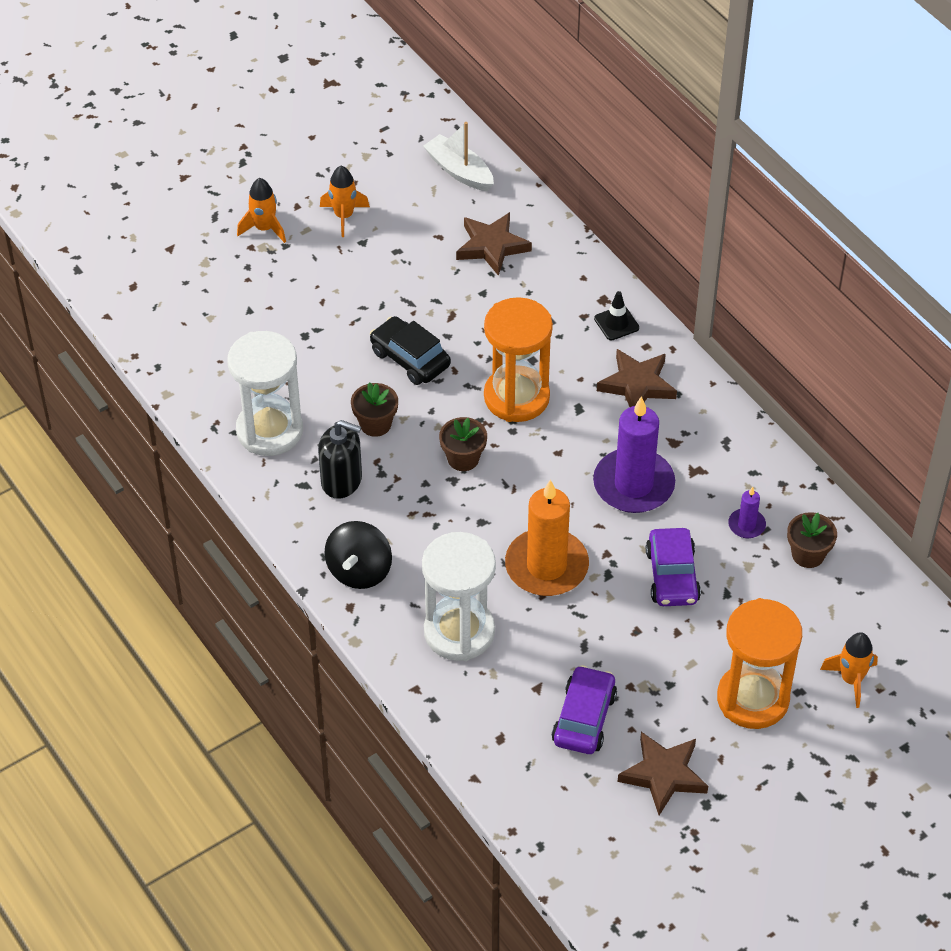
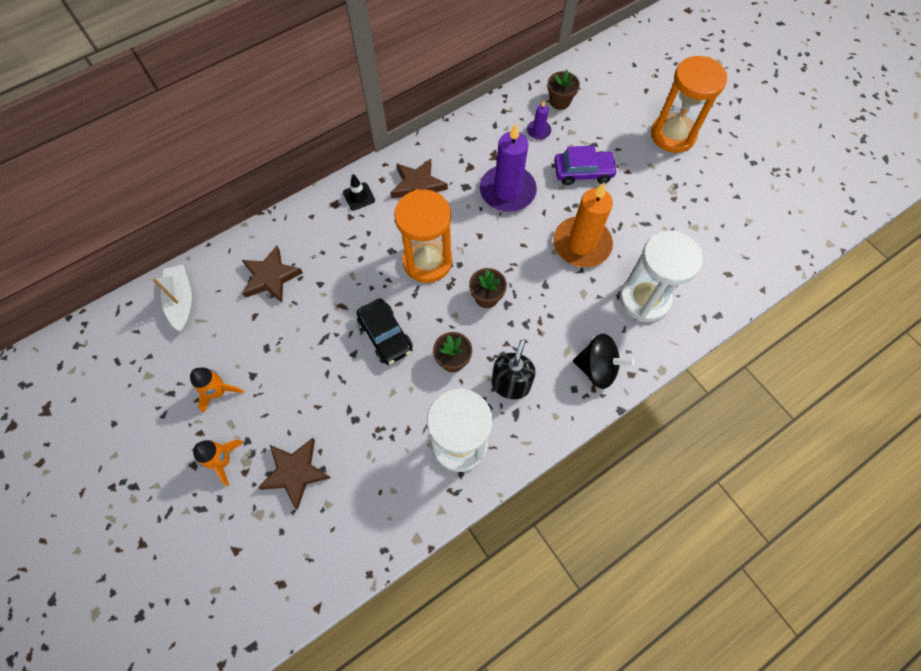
camera: 90 degrees left, 15 degrees up
(410, 358) = (385, 336): black car -> black car turned 75 degrees counterclockwise
(459, 171) = (182, 301): white boat -> white boat turned 120 degrees clockwise
(584, 718) = (703, 224): purple car -> none
(663, 775) = (737, 183): brown star -> brown star (295, 472)
(851, 680) = (651, 87): orange rocket -> none

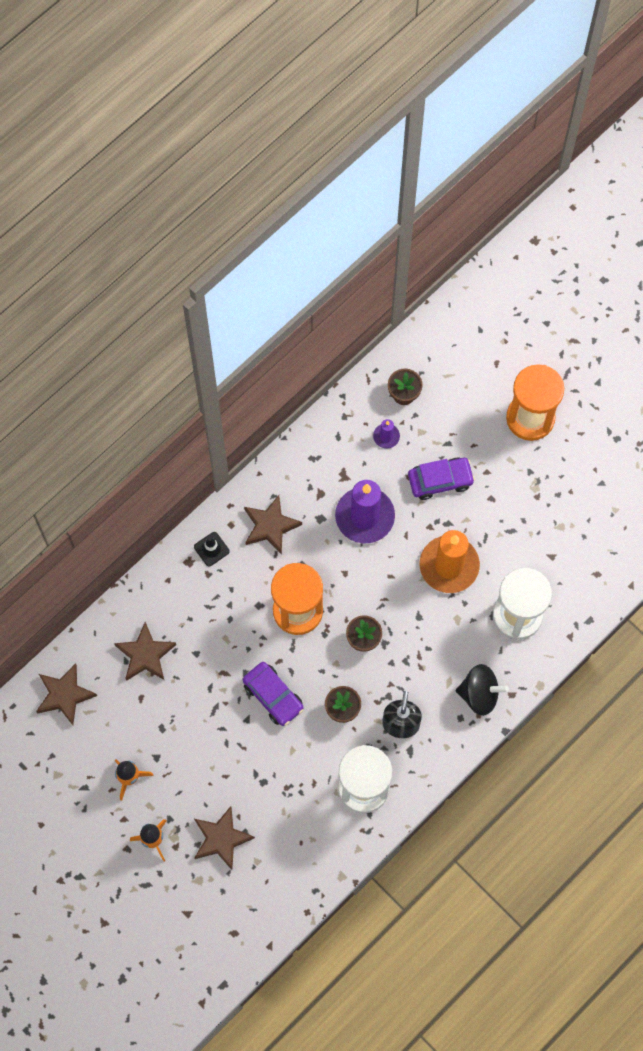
camera: 10 degrees left, 5 degrees up
(182, 301) = (65, 695): white boat -> brown star
(385, 336) = (273, 696): black car -> purple car

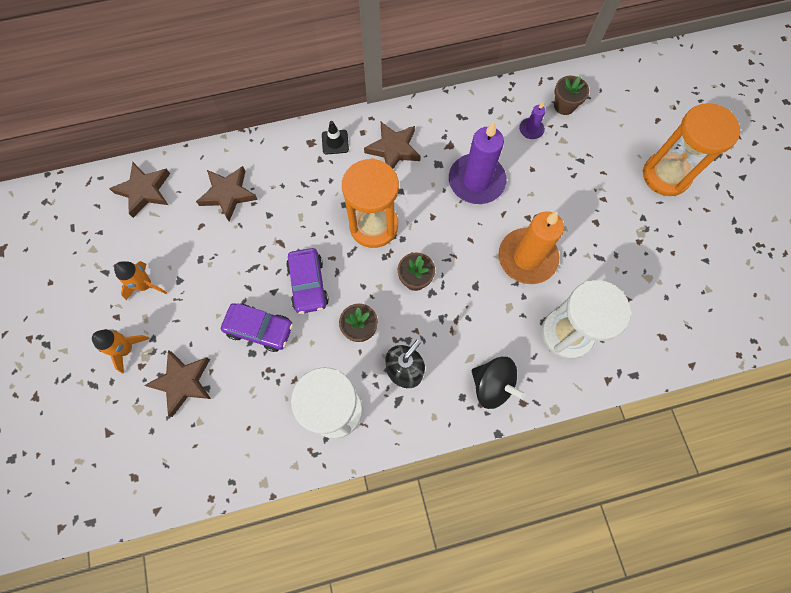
camera: 30 degrees right, 0 degrees up
(440, 481) = (558, 185): purple car -> purple car (260, 329)

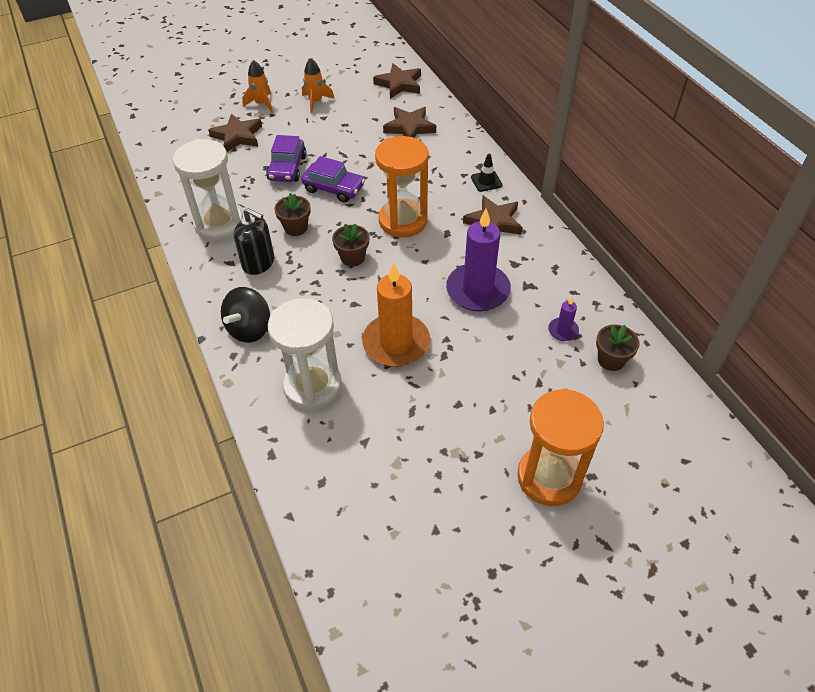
camera: 80 degrees right, 20 degrees down
(308, 284) = (334, 188): purple car -> purple car turned 135 degrees counterclockwise

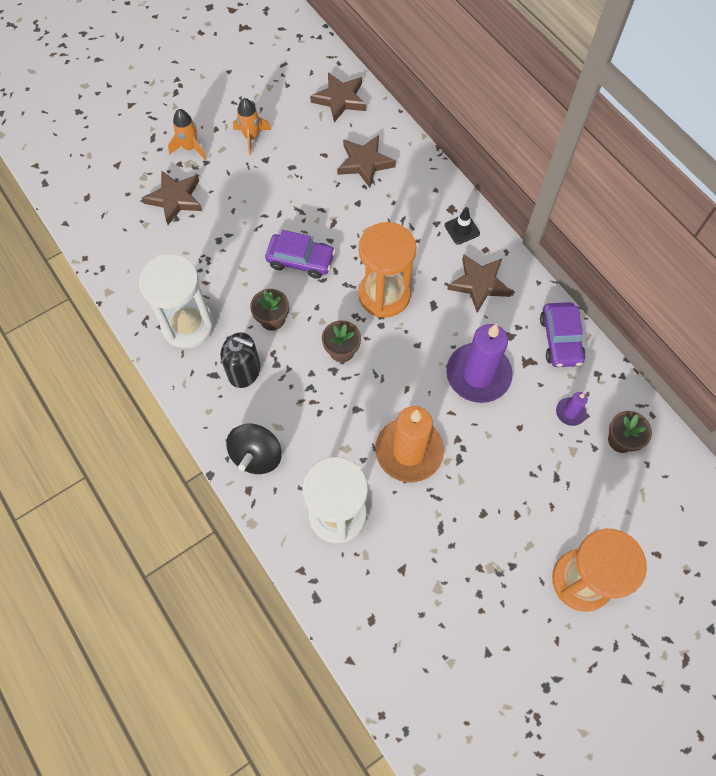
camera: 10 degrees left, 15 degrees up
(287, 168) = (243, 238): purple car -> purple car (560, 340)

